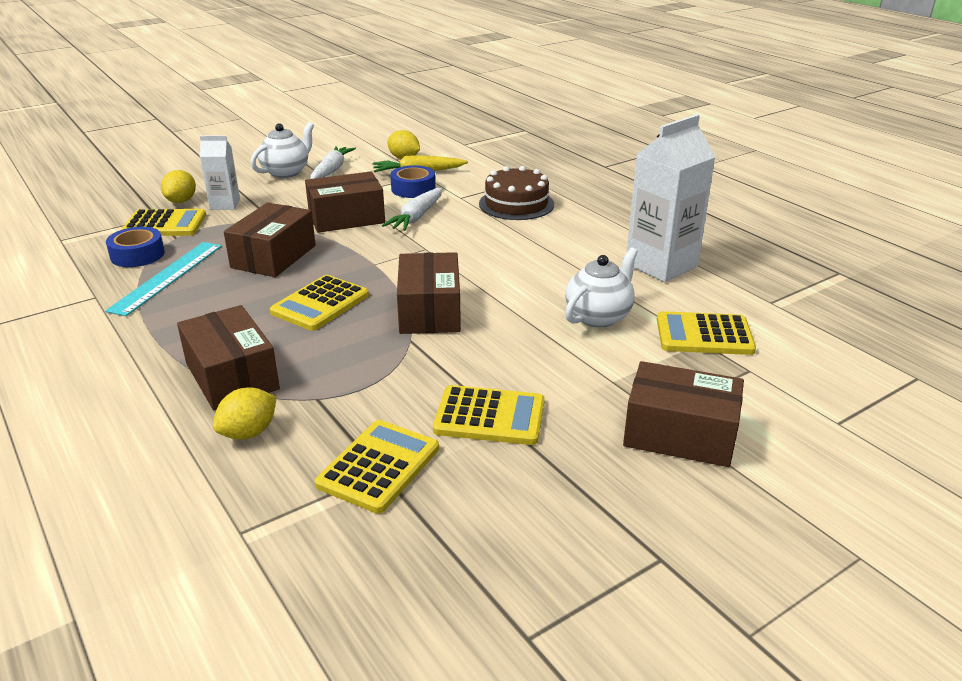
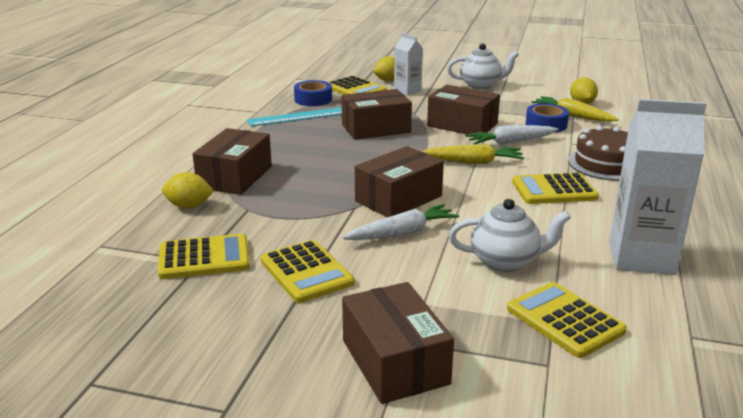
camera: 50 degrees right, 5 degrees down
(320, 304) = (347, 164): yellow calculator -> yellow calculator (554, 190)
(331, 171) = (512, 94): white carrot -> white carrot (402, 233)
(422, 248) = (473, 162): none -> yellow carrot

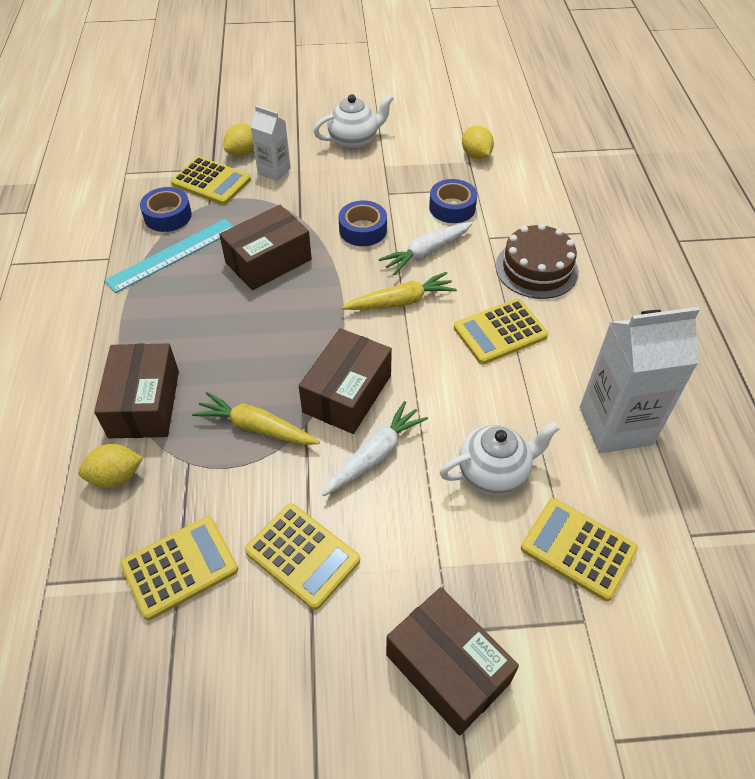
camera: 20 degrees left, 25 degrees up
(462, 125) = (363, 230): brown box -> blue tape
(572, 116) = (474, 183): yellow carrot -> yellow carrot (256, 427)

